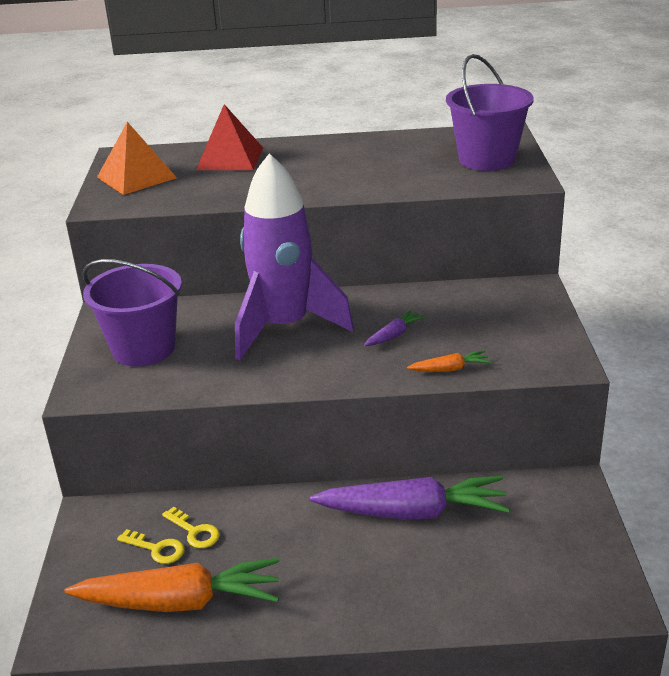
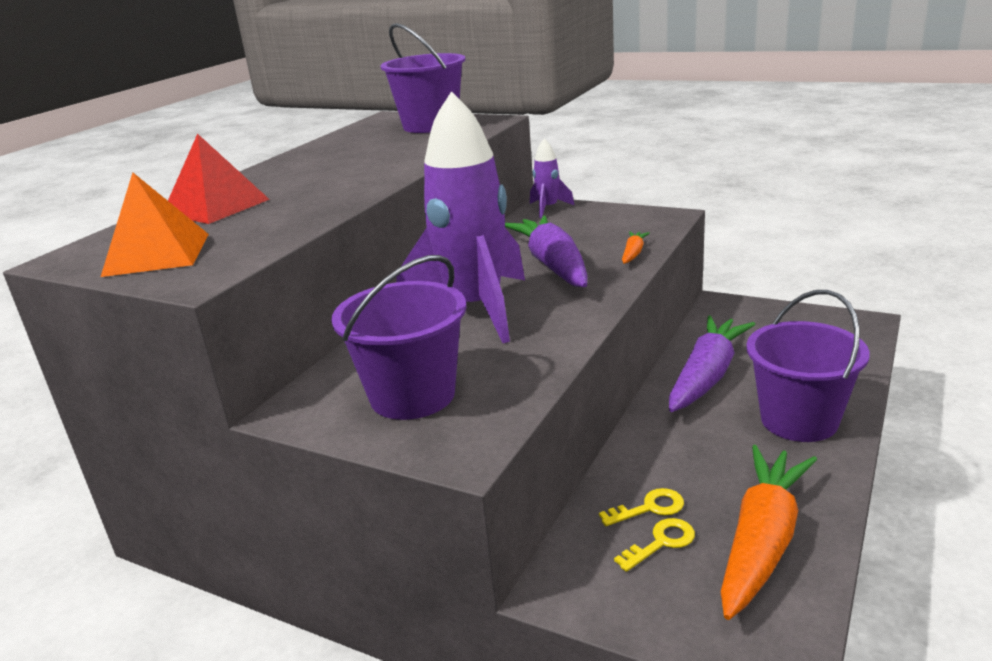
camera: 60 degrees left, 5 degrees down
(369, 589) = (799, 420): none -> purple bucket
(394, 335) = (553, 265): purple carrot -> purple carrot, size x2.28
(527, 291) = (548, 208): none -> purple rocket

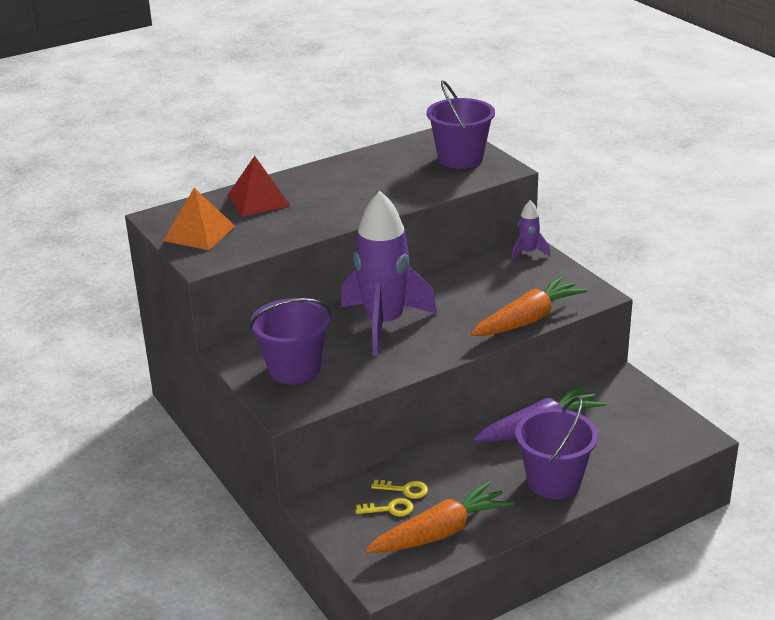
camera: 30 degrees right, 5 degrees up
(553, 265) = (468, 308): purple carrot -> none
(633, 253) = (528, 319): orange carrot -> orange carrot, size x2.28

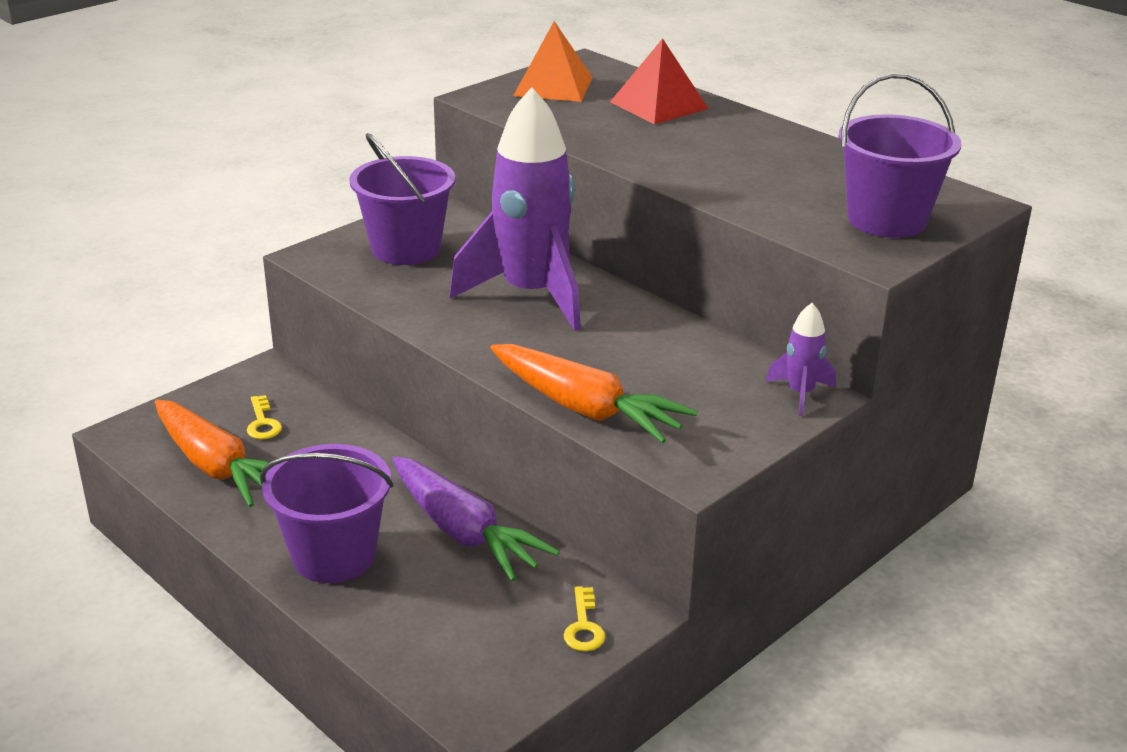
camera: 75 degrees right, 0 degrees up
(405, 490) = (303, 429): yellow key -> yellow key (584, 626)

